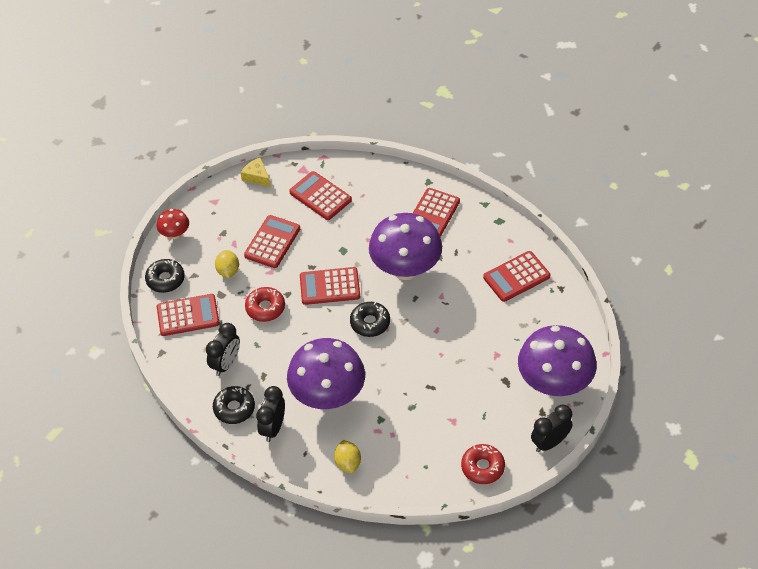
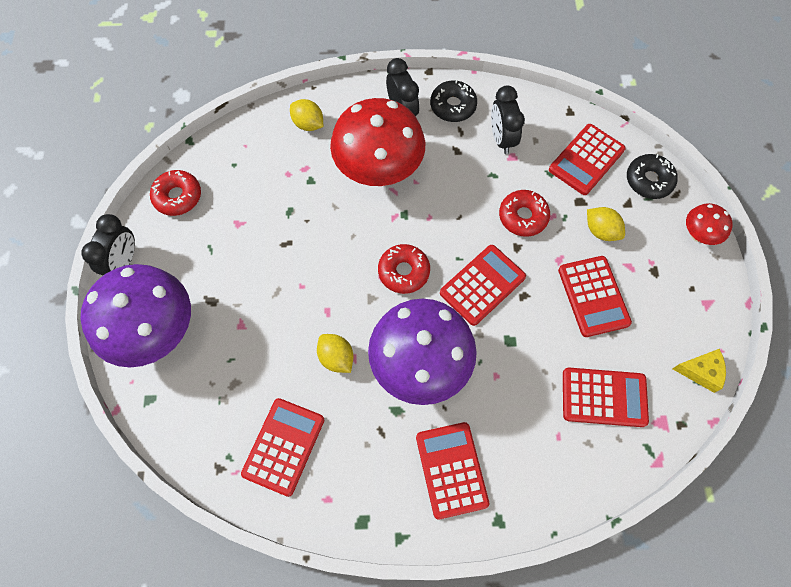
camera: 140 degrees right, 15 degrees up
(328, 396) = (379, 170): purple mushroom -> red mushroom
(370, 323) = (403, 272): black donut -> red donut
(451, 302) = (336, 358): none -> yellow lemon

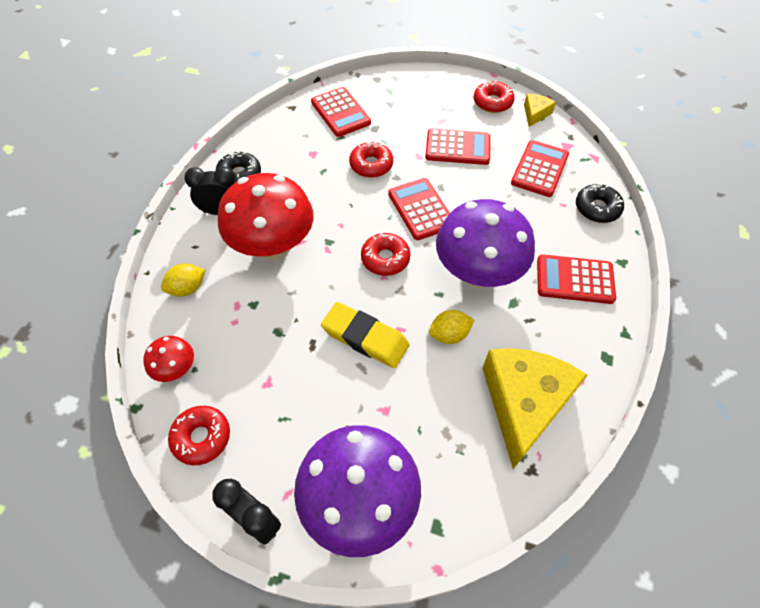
camera: 70 degrees left, 10 degrees down
(284, 446) = (523, 403): red calculator -> yellow cheese
(307, 284) = (365, 338): none -> yellow eraser
(502, 139) = (292, 154): black clock -> none
(601, 231) = (405, 125): yellow lemon -> none
(649, 180) = (376, 87): black donut -> black donut (597, 208)
(694, 315) = (492, 102): none -> red donut
(698, 235) = (432, 78): red mushroom -> red mushroom (176, 369)

